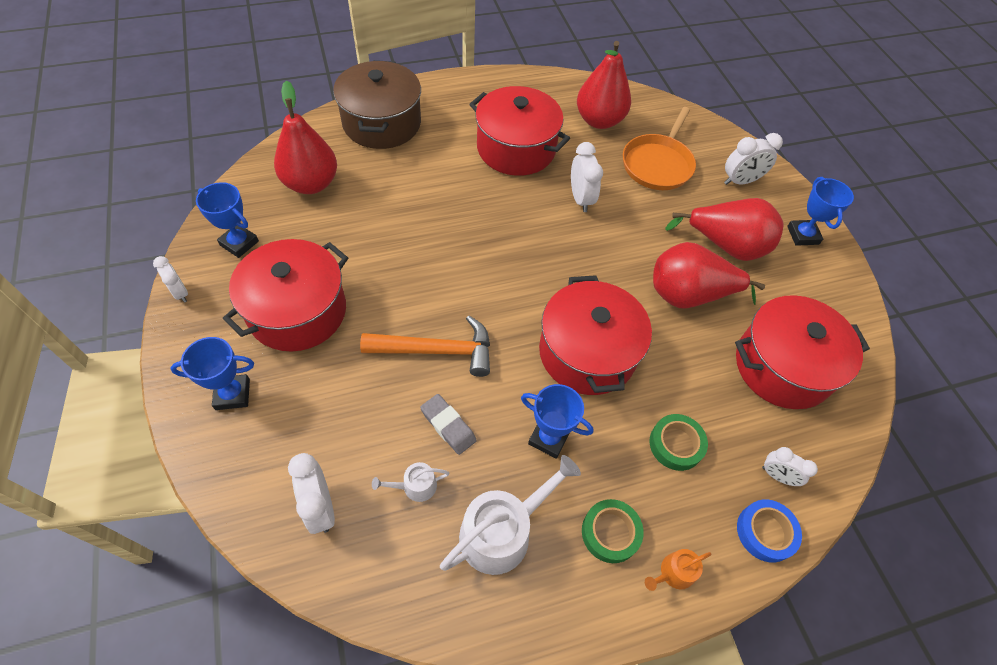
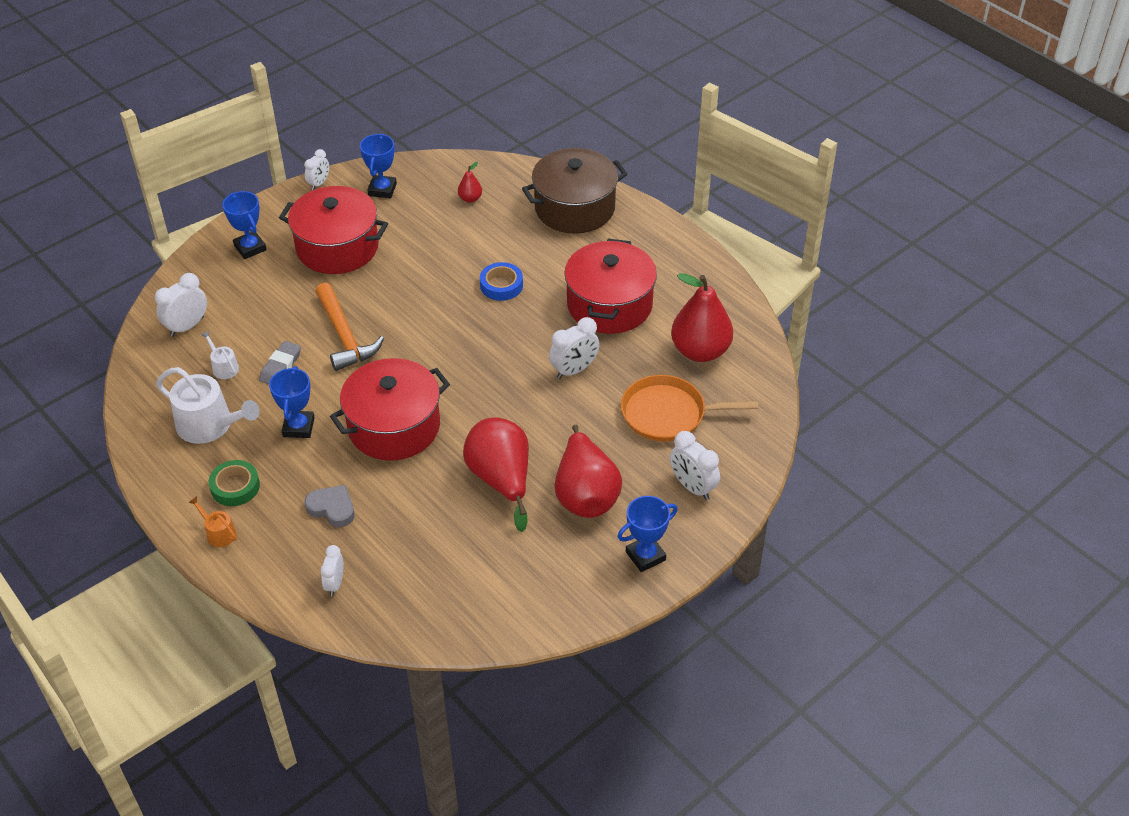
camera: 70 degrees right, 10 degrees down
(311, 183) = (470, 199): red pear -> red pear, size x0.44
(676, 444) = (332, 508): green tape -> grey heart
(765, 532) = (278, 585): blue tape -> blue tape (501, 285)
(782, 366) = (456, 568): red pot -> none

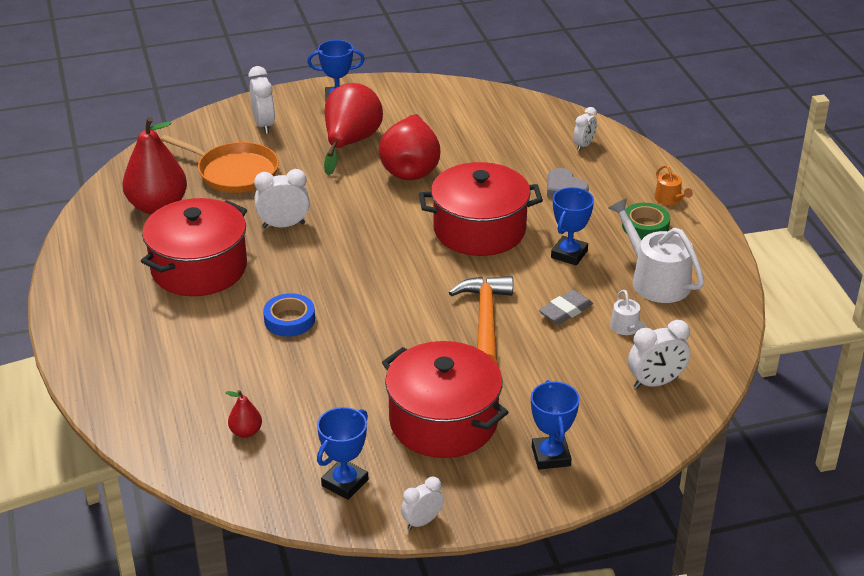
camera: 155 degrees left, 10 degrees down
(574, 208) = (137, 379): brown pot -> none

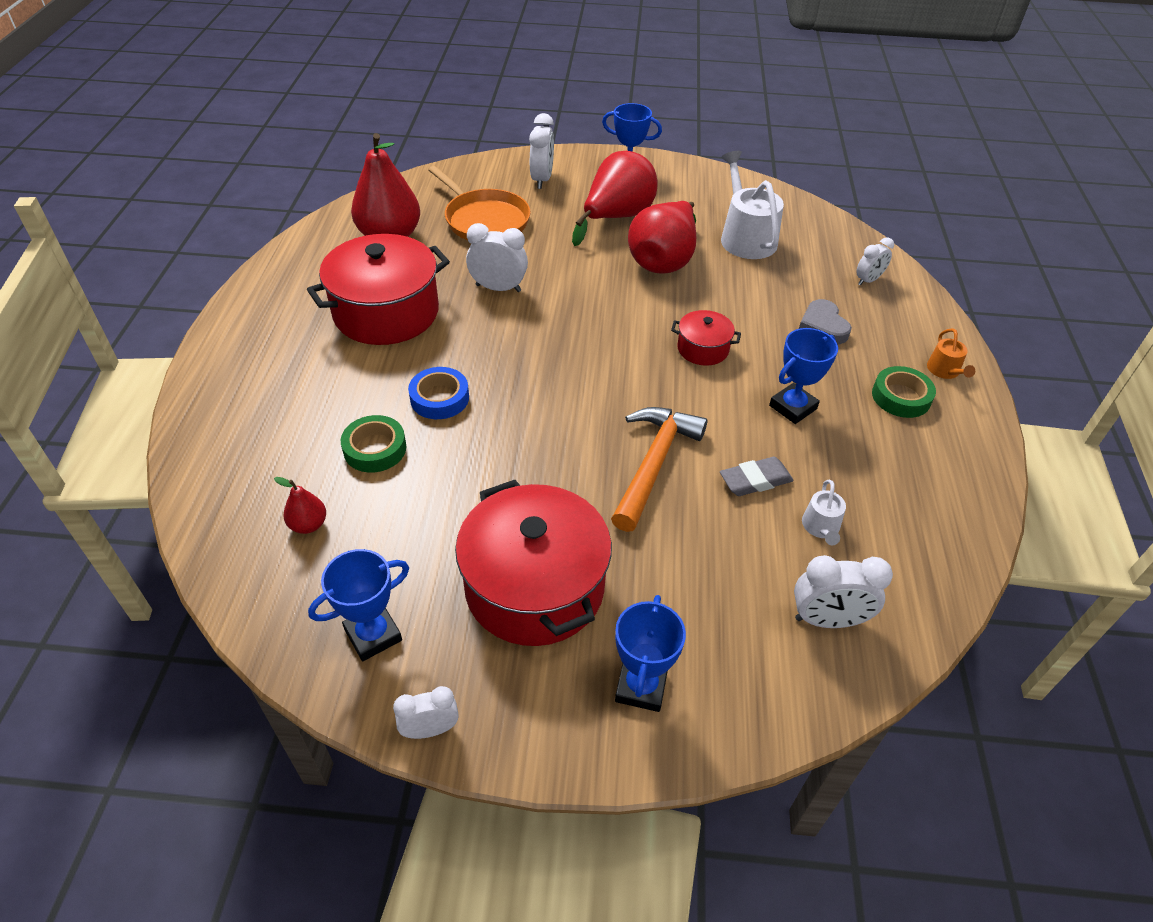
camera: 20 degrees right, 10 degrees up
(261, 368) = (375, 449): none -> green tape
(479, 230) = (703, 349): red pot -> red pot, size x0.48
(655, 280) = (885, 471): white watering can -> white watering can (745, 237)

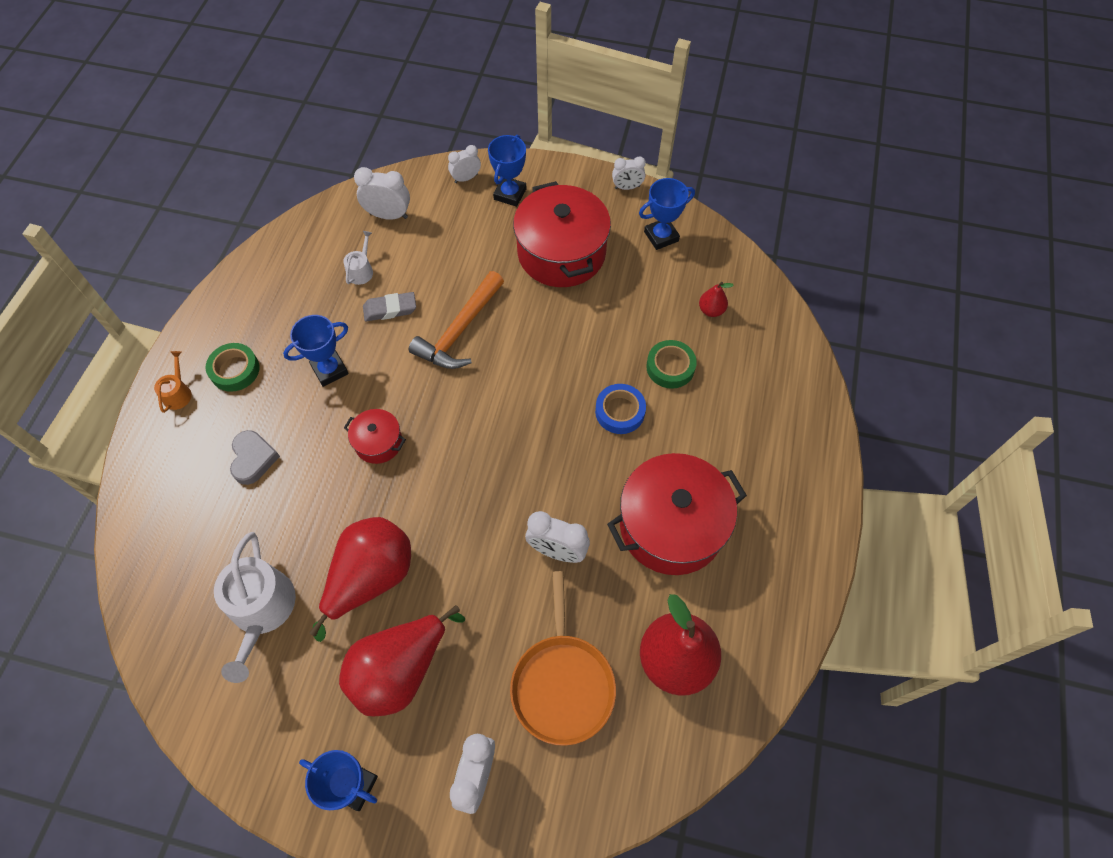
camera: 170 degrees left, 15 degrees up
(484, 220) = (562, 683): orange pan -> orange pan turned 150 degrees counterclockwise
(868, 280) = (169, 519): white clock -> white clock (466, 178)

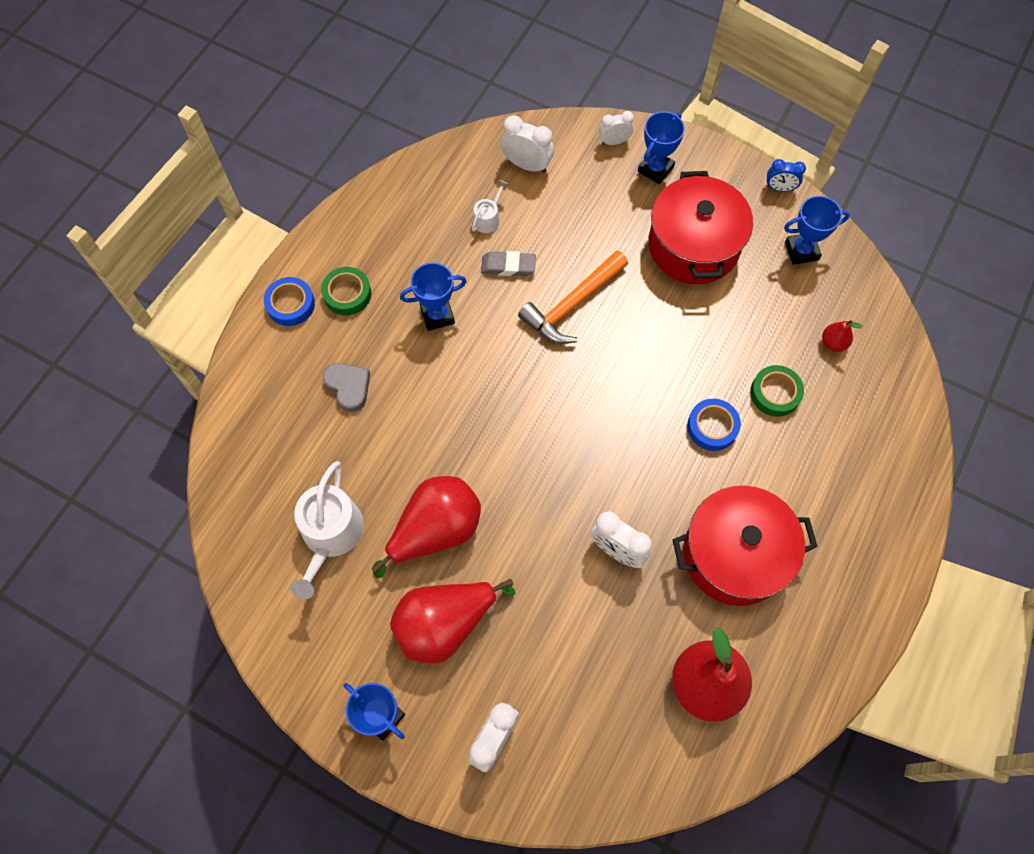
camera: 15 degrees right, 5 degrees up
(178, 393) = (290, 304): orange watering can -> blue tape
(253, 459) = (348, 387): grey heart -> grey heart turned 45 degrees counterclockwise
(378, 442) = (469, 400): red pot -> none
(562, 683) = (592, 677): orange pan -> none
(627, 187) = (779, 188): white clock -> blue clock

